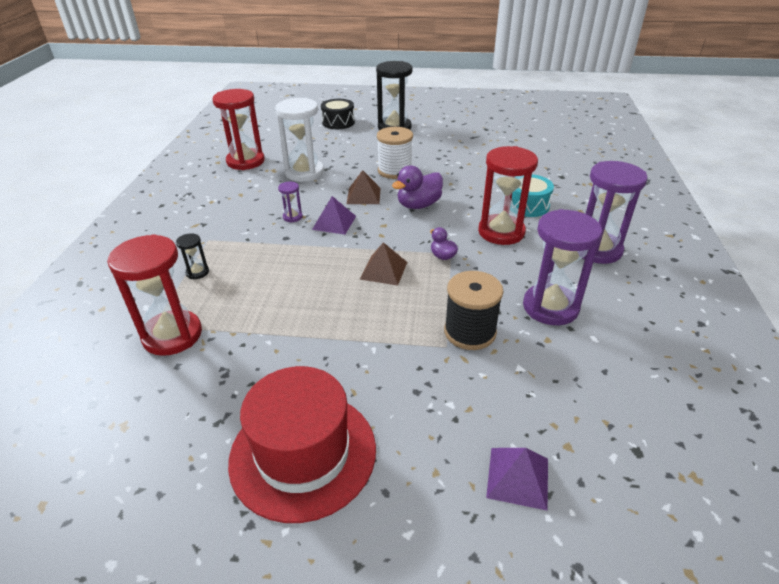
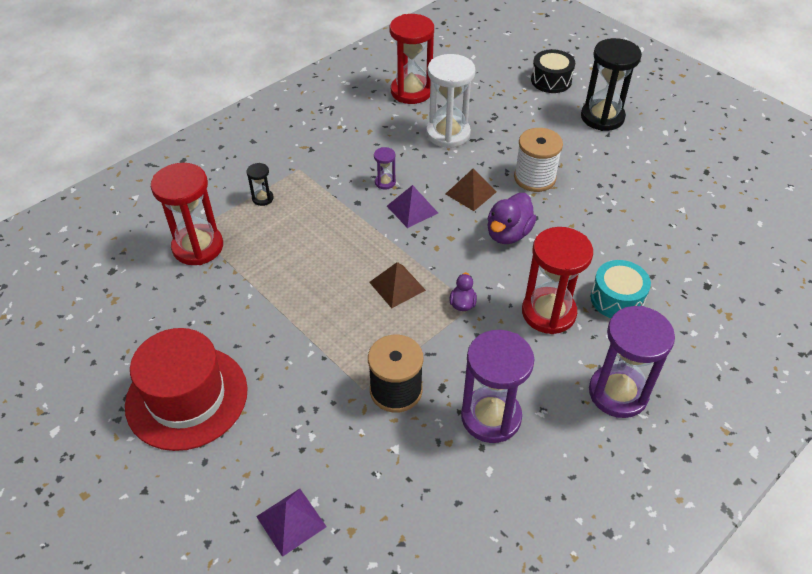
camera: 40 degrees right, 10 degrees up
(418, 205) = (508, 234): purple duck -> purple duck turned 60 degrees counterclockwise

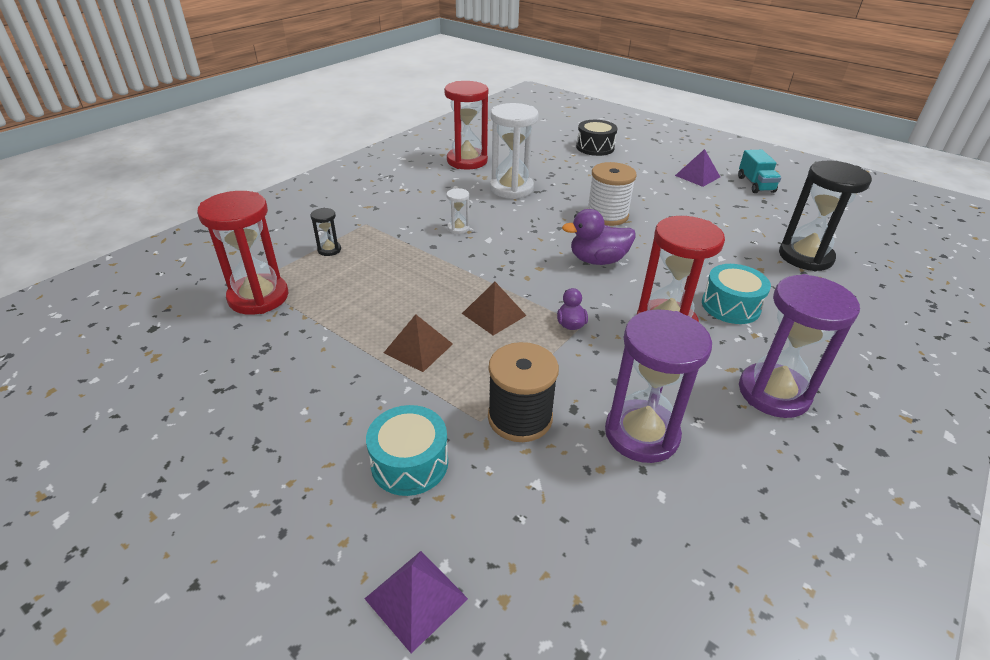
camera: 10 degrees left, 10 degrees down
(187, 397) = (253, 454): red hat -> none
(302, 419) = (409, 463): none -> turquoise drum
(385, 182) = (458, 228): purple hourglass -> white hourglass
(412, 209) = (492, 248): purple pyramid -> purple pyramid (697, 176)
(470, 193) = (548, 231): brown pyramid -> brown pyramid (418, 348)
(508, 234) = (597, 260): purple duck -> purple duck turned 60 degrees clockwise
(602, 117) = (652, 169): black hourglass -> black hourglass (805, 257)
(707, 148) = (755, 184): none -> turquoise truck

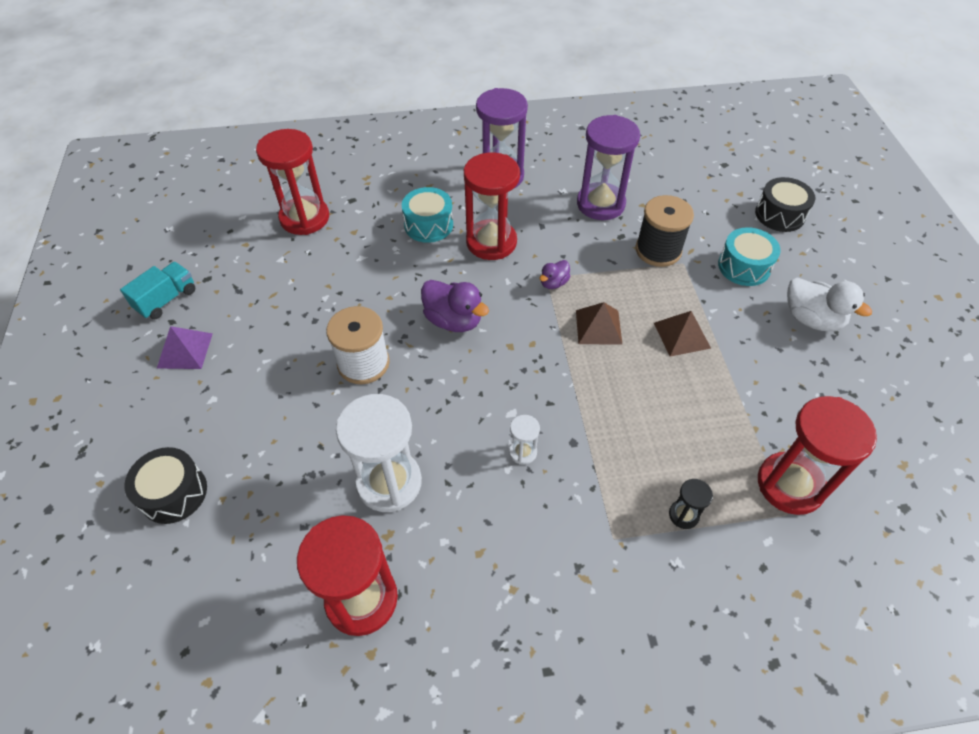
camera: 135 degrees left, 15 degrees up
(291, 444) = (811, 319): none -> white duck
(416, 598) = (779, 214): purple pyramid -> black drum
(805, 257) = (304, 218): black hourglass -> red hourglass

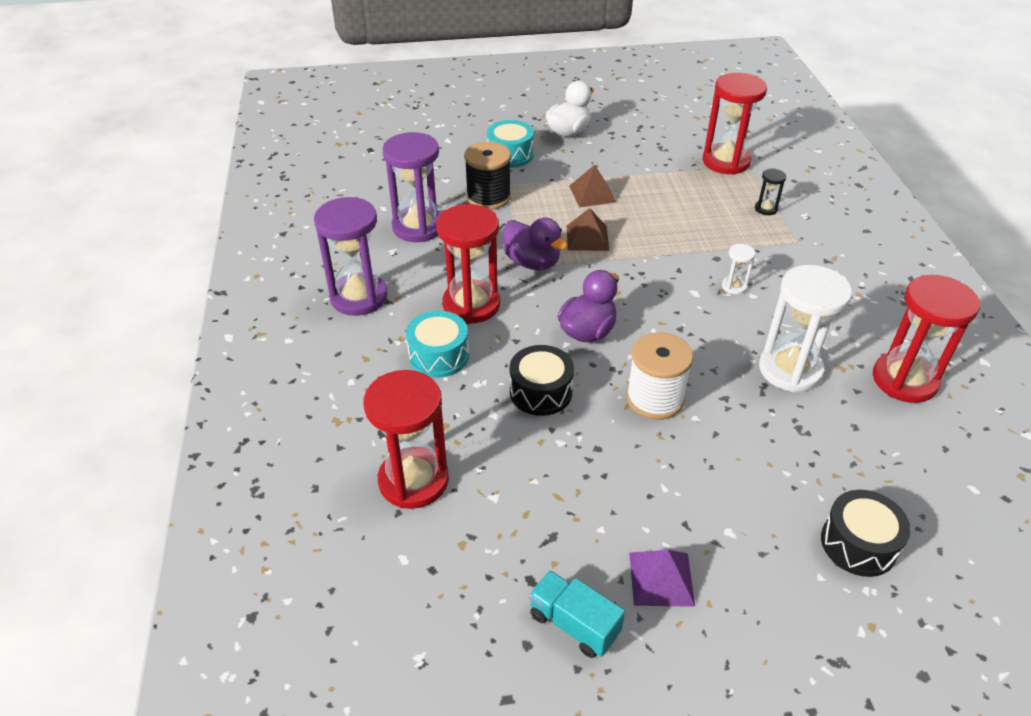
camera: 90 degrees left, 10 degrees down
(553, 283) = (532, 262): purple duck -> purple duck, size x1.81
(779, 214) = (445, 130): black drum -> black drum (541, 392)

